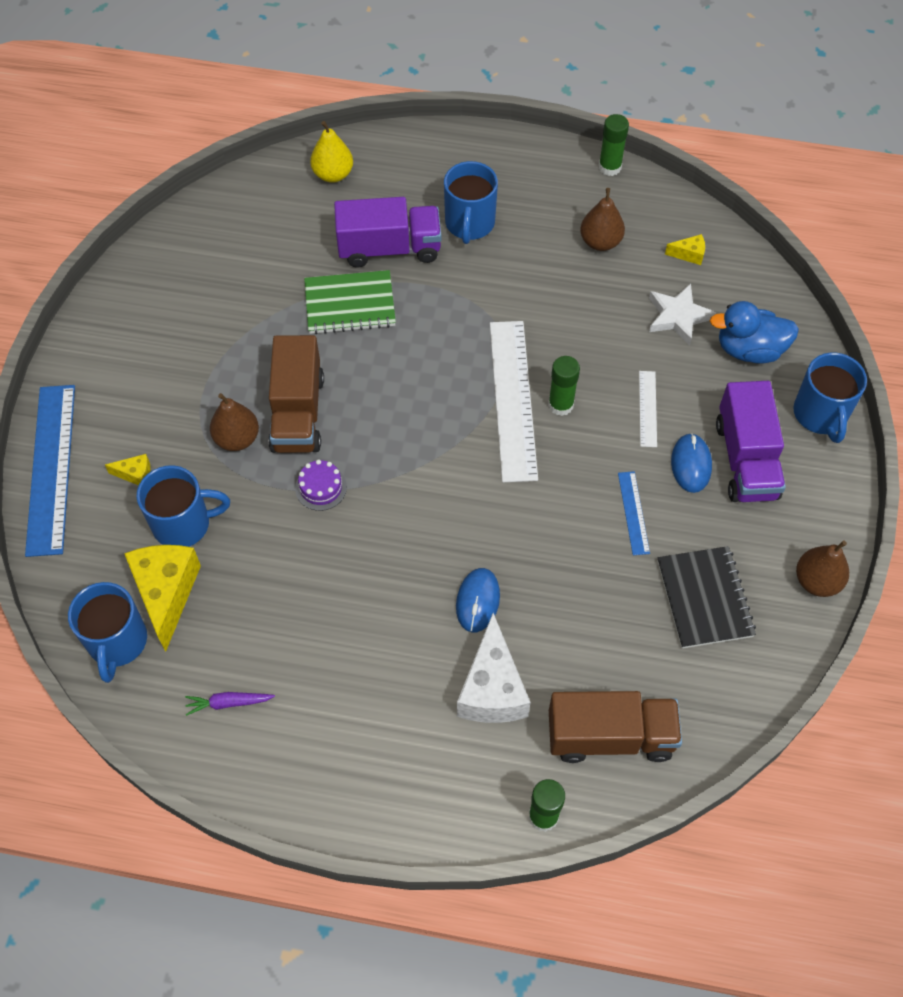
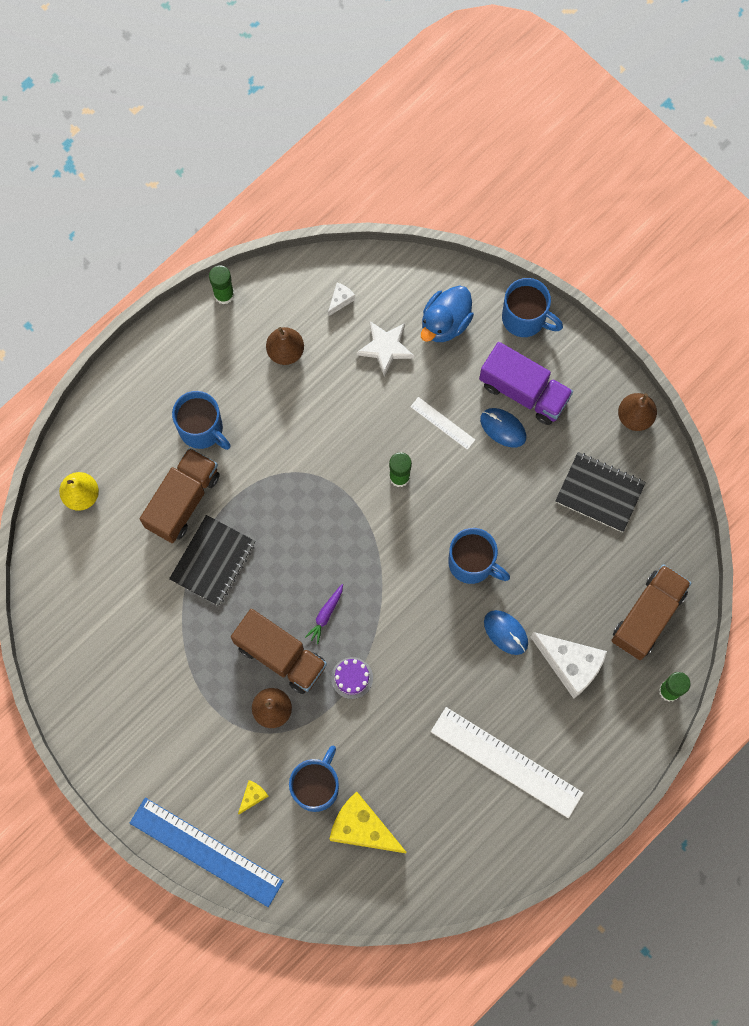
camera: 55 degrees left, 15 degrees up
(117, 642) = (377, 880): blue mug -> blue mug (472, 563)
(228, 703) = (469, 834): purple carrot -> purple carrot (325, 615)
(350, 304) = (213, 561): green notebook -> black notebook
(389, 248) = (183, 501): purple truck -> brown truck
(513, 399) = (373, 505): white ruler -> white ruler (506, 762)
(633, 513) = (512, 490): blue ruler -> none
(689, 254) = (340, 300): yellow cheese -> white cheese

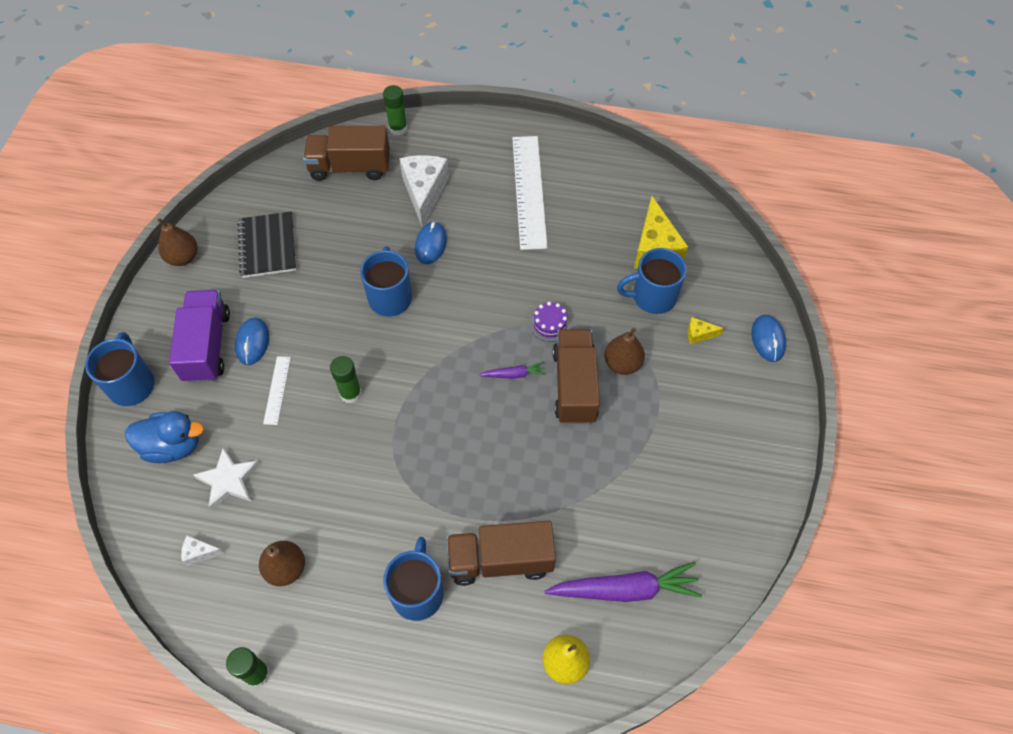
camera: 125 degrees left, 15 degrees down
(97, 572) = (625, 589): none -> purple carrot
(206, 851) = (767, 339): blue ruler -> blue mouse
(213, 561) = (536, 494): black notebook -> none

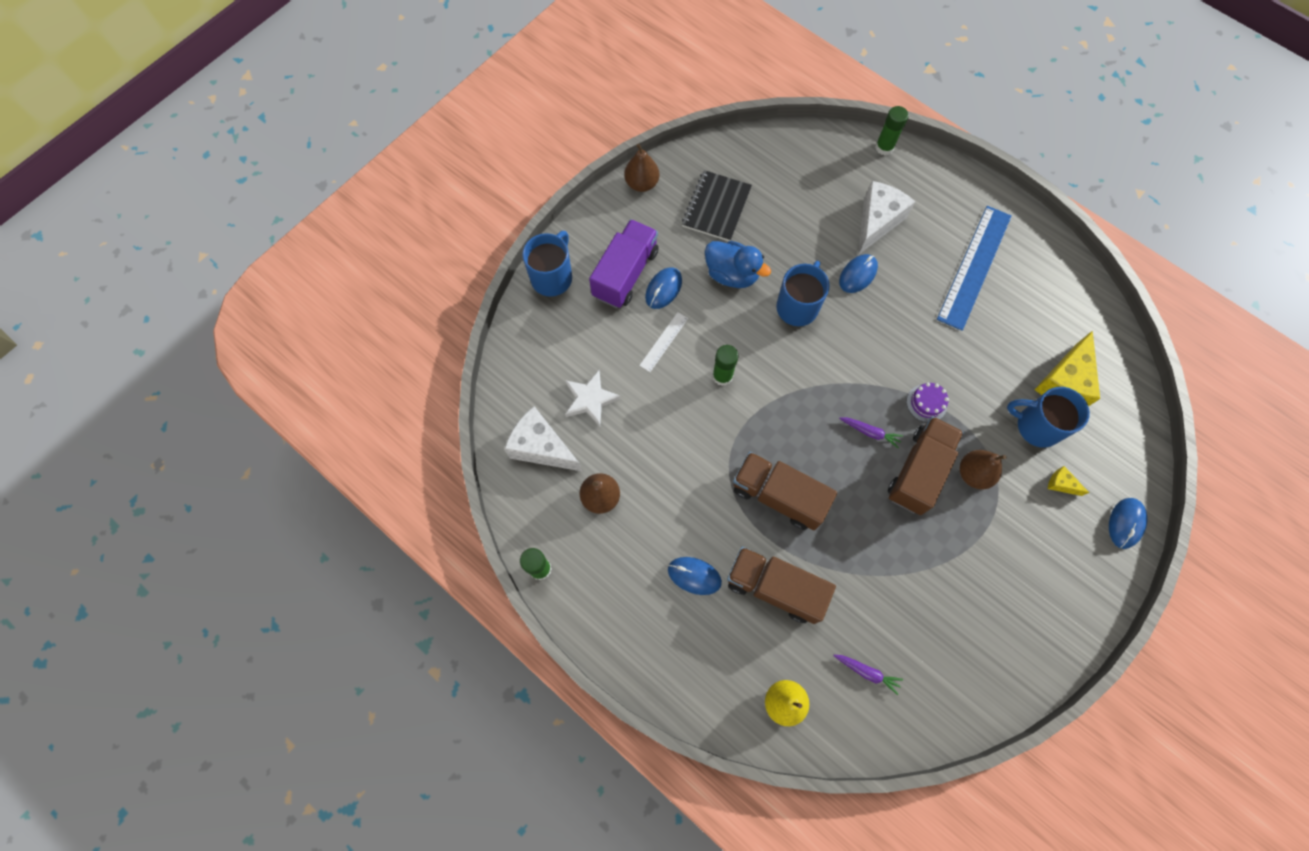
camera: 30 degrees right, 10 degrees up
(173, 446) = (560, 346): blue duck -> blue duck (732, 274)
(200, 553) = (541, 447): white cheese -> white cheese, size x2.21
(350, 167) = (822, 166): brown truck -> brown truck (778, 496)
(418, 592) = (694, 576): blue mug -> blue mouse
(529, 191) = (974, 266): white ruler -> blue ruler
(625, 589) = (867, 672): purple carrot -> purple carrot, size x0.49

